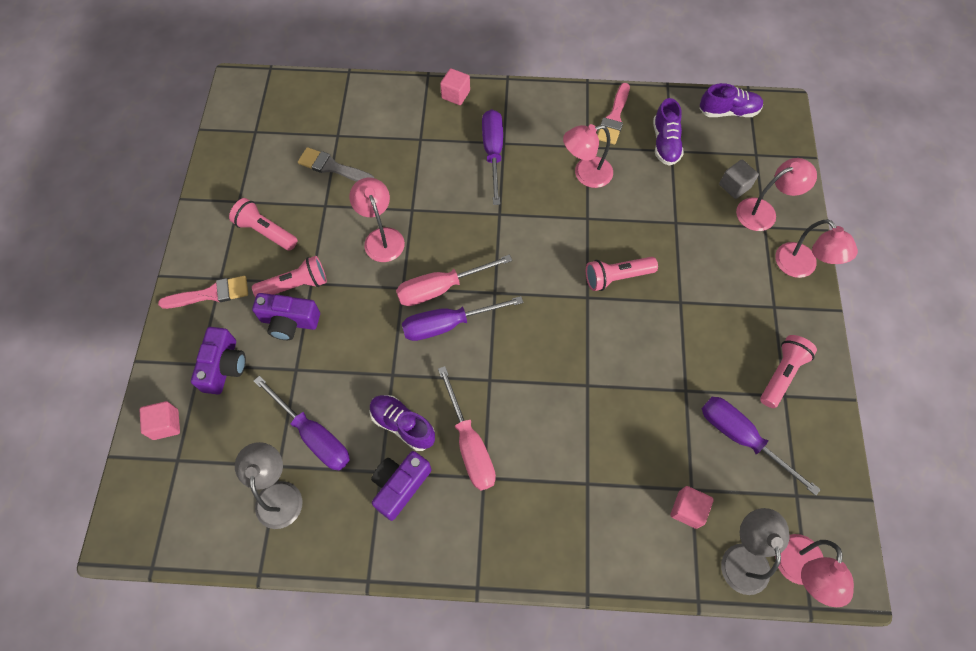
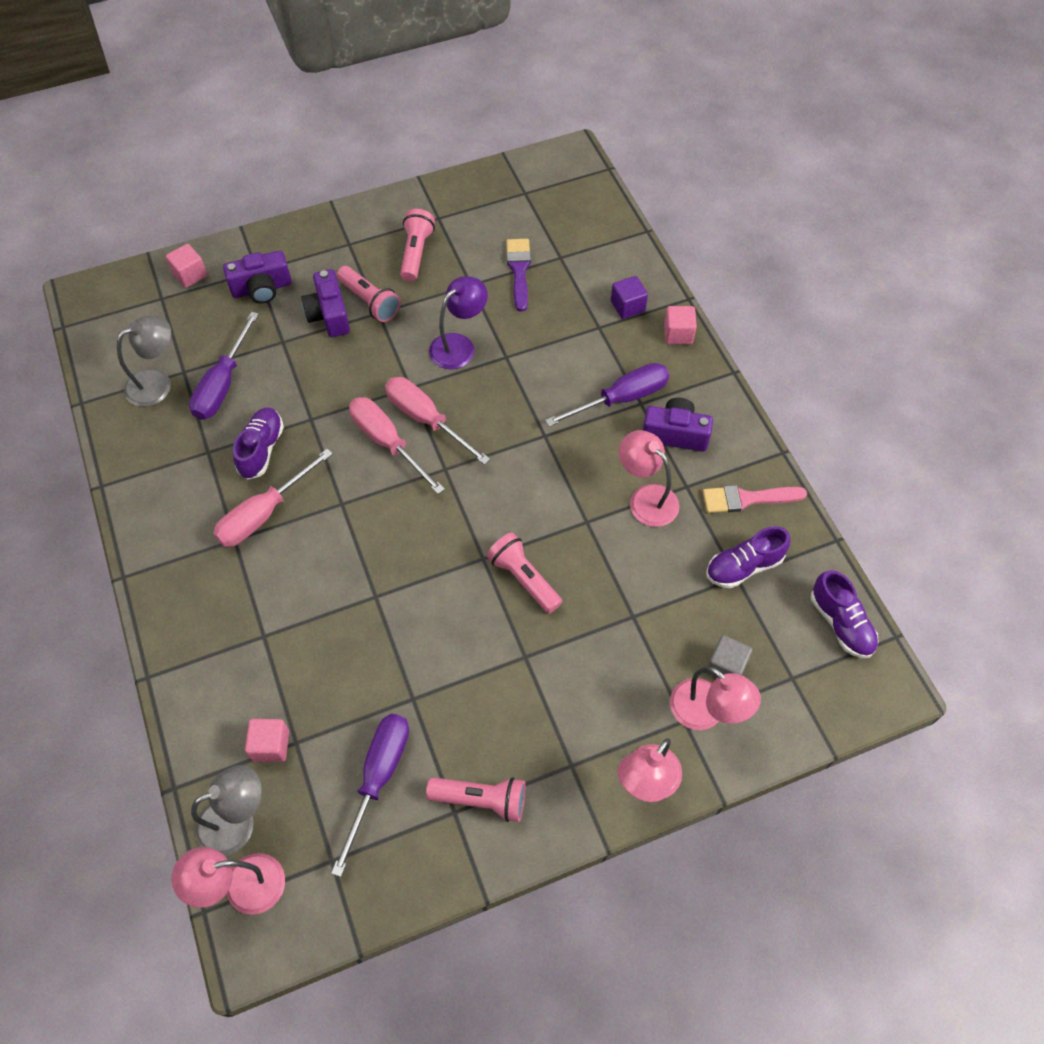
camera: 65 degrees right, 5 degrees down
(210, 294) = (329, 245): pink brush -> none
(332, 167) = (519, 270): grey brush -> purple brush
(381, 237) = (459, 345): pink lamp -> purple lamp
(400, 486) = (199, 473): purple camera -> purple camera (675, 434)
(412, 113) = (627, 306): none -> purple cube
(448, 324) = (387, 443): purple screwdriver -> pink screwdriver

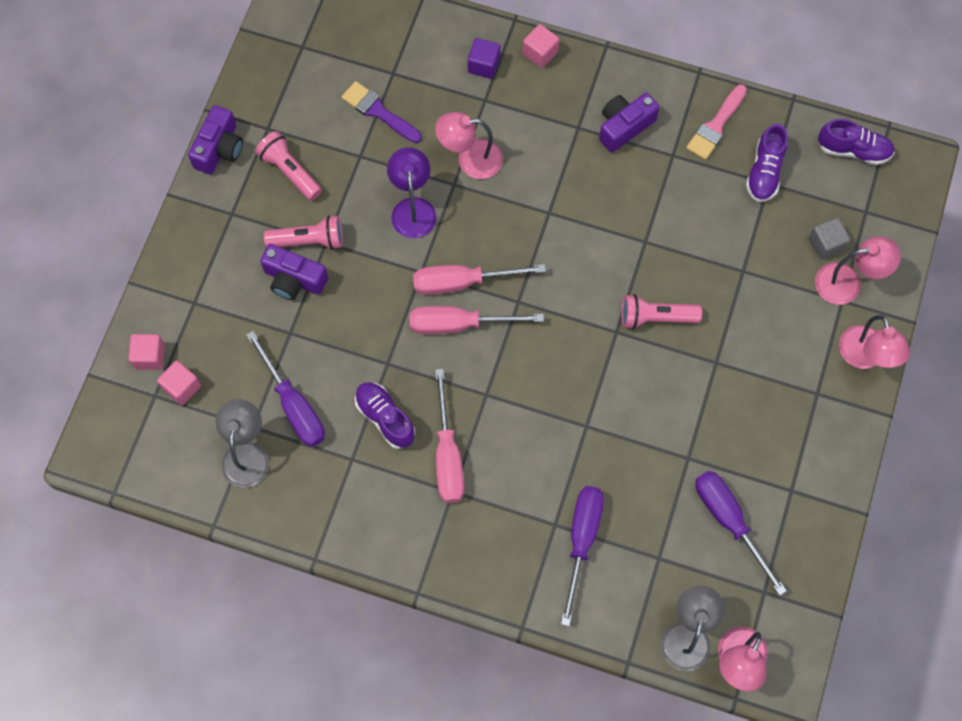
camera: 50 degrees left, 10 degrees up
(262, 288) = (218, 311): purple camera -> purple camera (219, 149)
(271, 745) = (647, 576): pink cube -> pink cube (182, 387)
(481, 800) = (796, 467): pink flashlight -> none
(621, 399) = (562, 137): purple screwdriver -> purple screwdriver (581, 541)
(646, 498) = (659, 188): pink lamp -> pink lamp (470, 159)

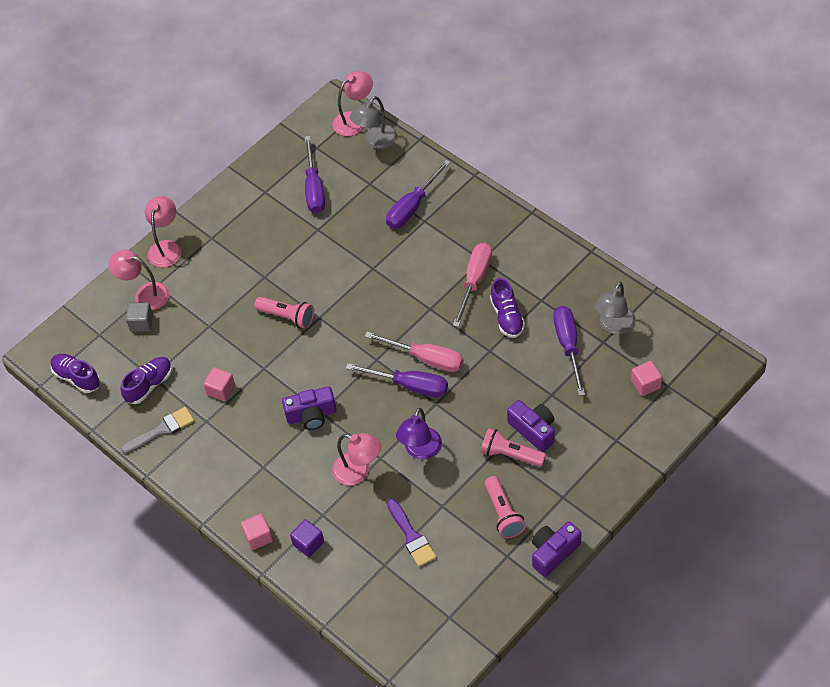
camera: 150 degrees left, 15 degrees down
(150, 356) = (663, 413): pink cube -> pink cube (221, 390)
(462, 282) = (409, 385): pink screwdriver -> purple screwdriver
(624, 127) = (229, 454): purple camera -> purple camera (311, 415)
(715, 126) = (161, 430): pink brush -> grey brush

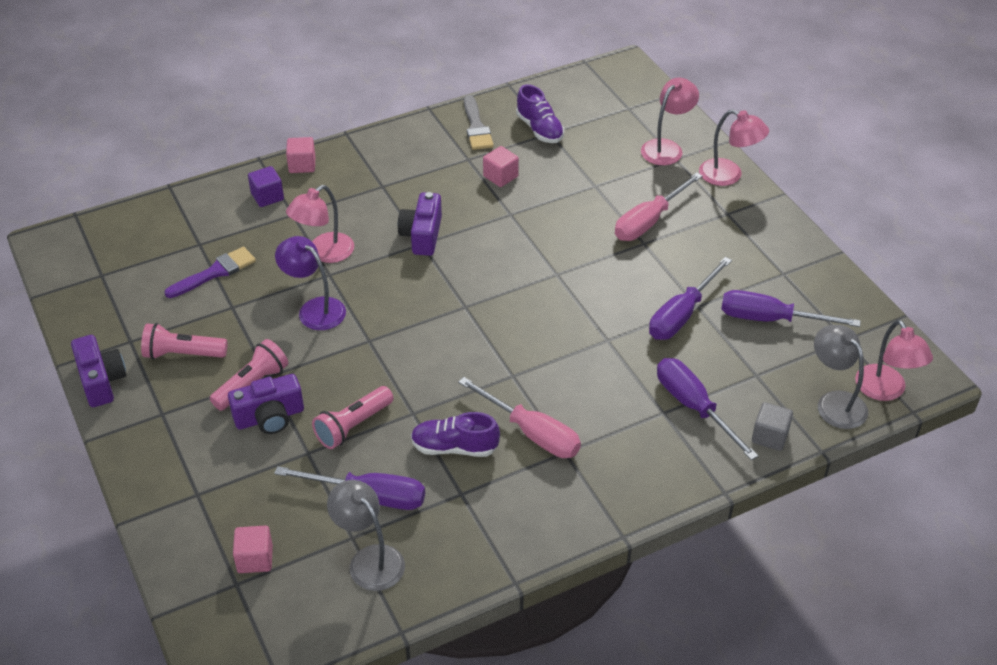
camera: 105 degrees right, 10 degrees down
(77, 377) = (579, 85): purple shoe -> none
(141, 323) = (627, 138): grey cube -> grey cube (770, 436)
(287, 317) = (572, 248): pink flashlight -> pink flashlight (353, 426)
(409, 385) = (408, 324): purple screwdriver -> purple screwdriver (682, 315)
(411, 536) = (215, 272): purple brush -> purple brush turned 150 degrees clockwise
(426, 358) = (438, 350): pink screwdriver -> pink screwdriver (649, 221)

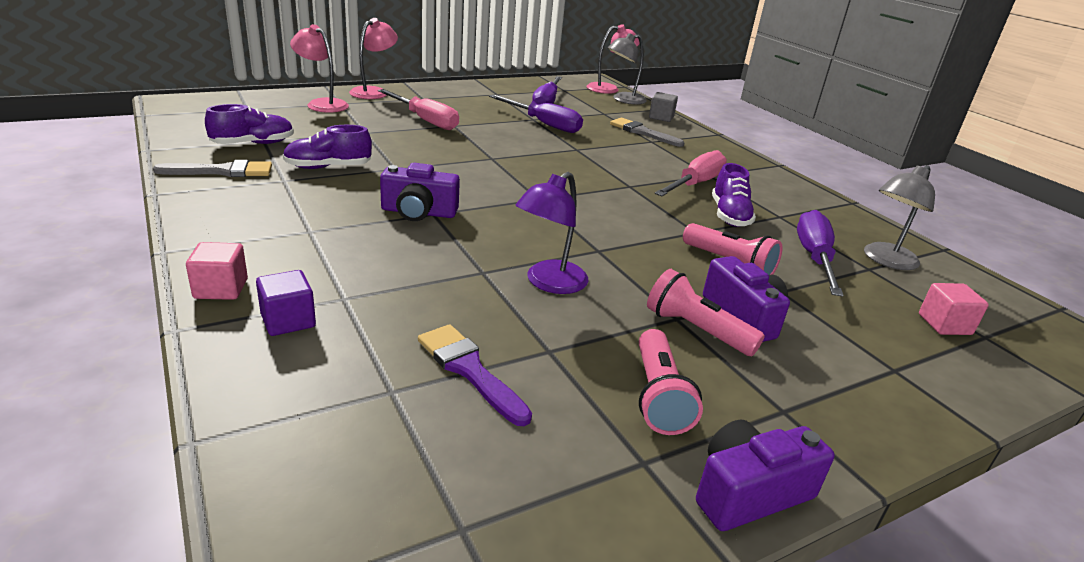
camera: 95 degrees left, 15 degrees down
(324, 253) = (439, 274): pink lamp -> none
(500, 176) = (328, 167): pink cube -> purple shoe
(694, 407) = (642, 132): purple screwdriver -> grey brush

